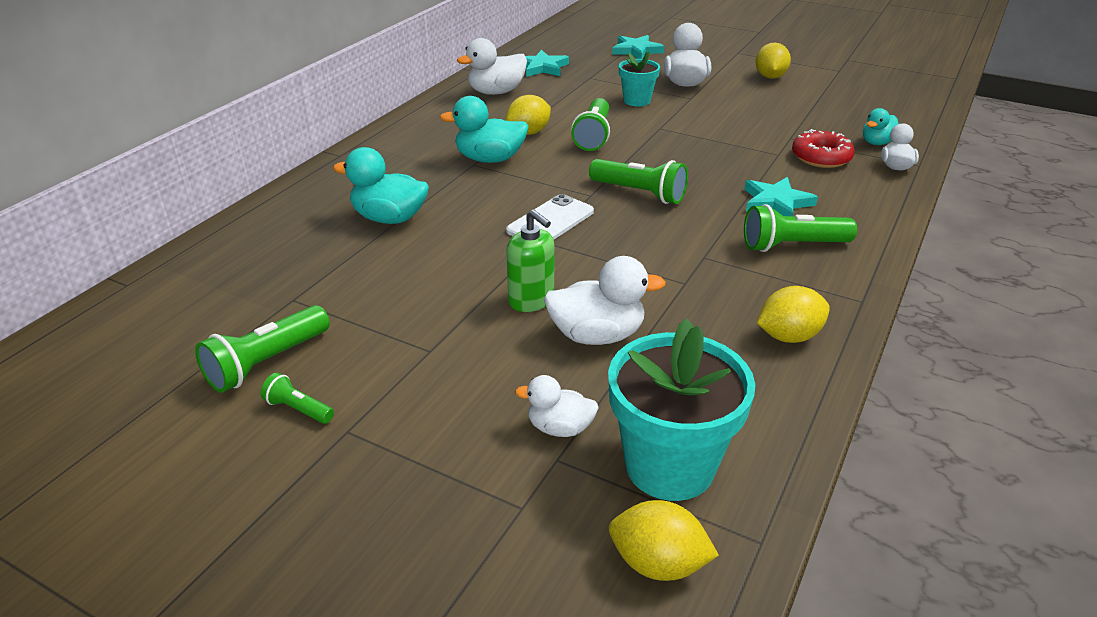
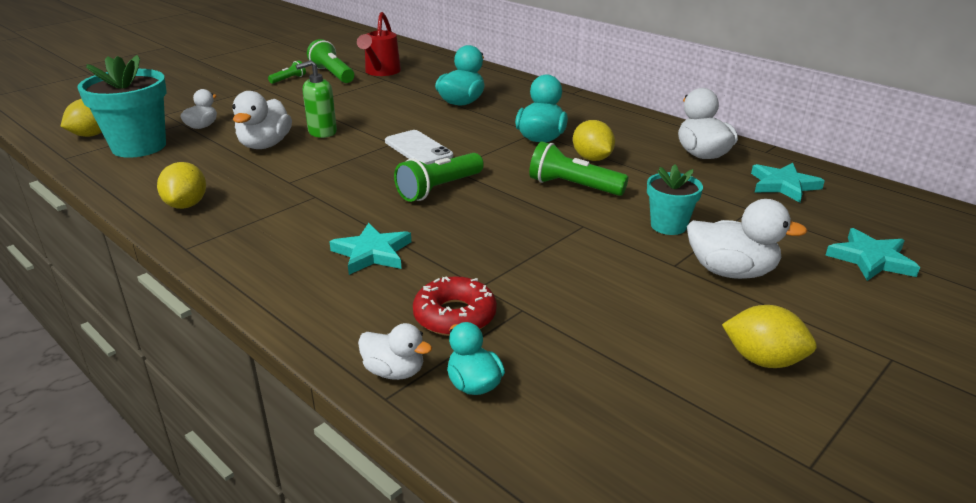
camera: 105 degrees right, 5 degrees down
(253, 312) = (381, 72): none -> red watering can
(792, 246) = (292, 239): green flashlight -> none

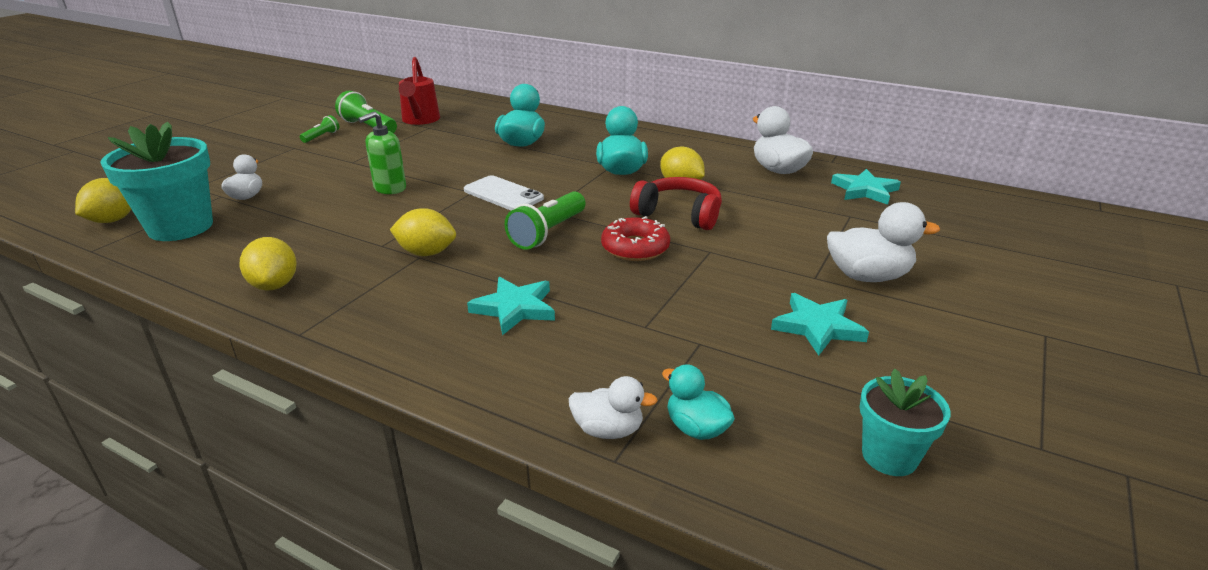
camera: 15 degrees left, 0 degrees up
(265, 145) = (332, 209): white duck -> none
(454, 316) = (637, 360): red donut -> red donut (635, 248)
(573, 187) = (679, 214): green flashlight -> red headphones
(668, 226) = (788, 241): turquoise flower pot -> turquoise flower pot (889, 456)
(763, 360) = (944, 355): yellow lemon -> yellow lemon (426, 253)
(871, 259) = (975, 248): turquoise star -> turquoise star (817, 327)

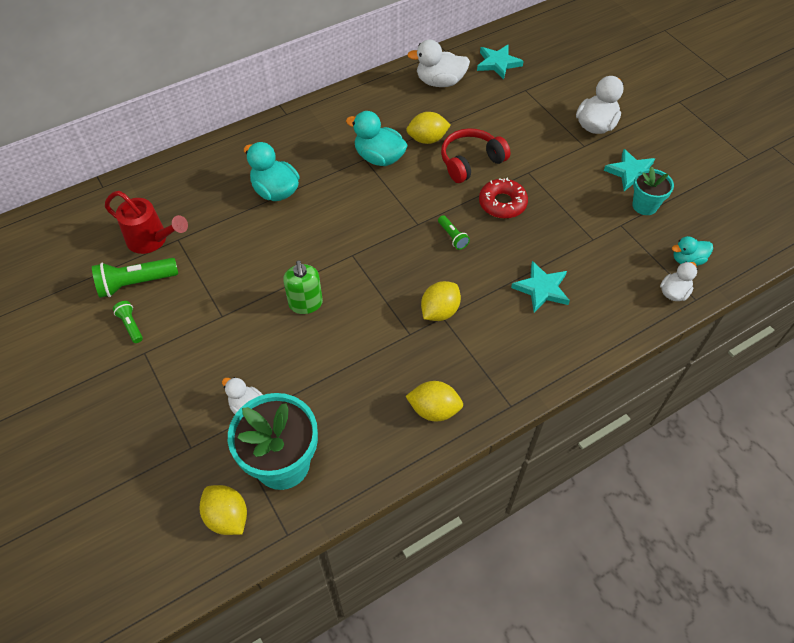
camera: 60 degrees left, 25 degrees up
(503, 194) = (371, 238): white phone -> none
(548, 233) = (452, 237): green flashlight -> green flashlight, size x0.54
(889, 456) = (733, 207): turquoise flower pot -> turquoise flower pot (644, 206)

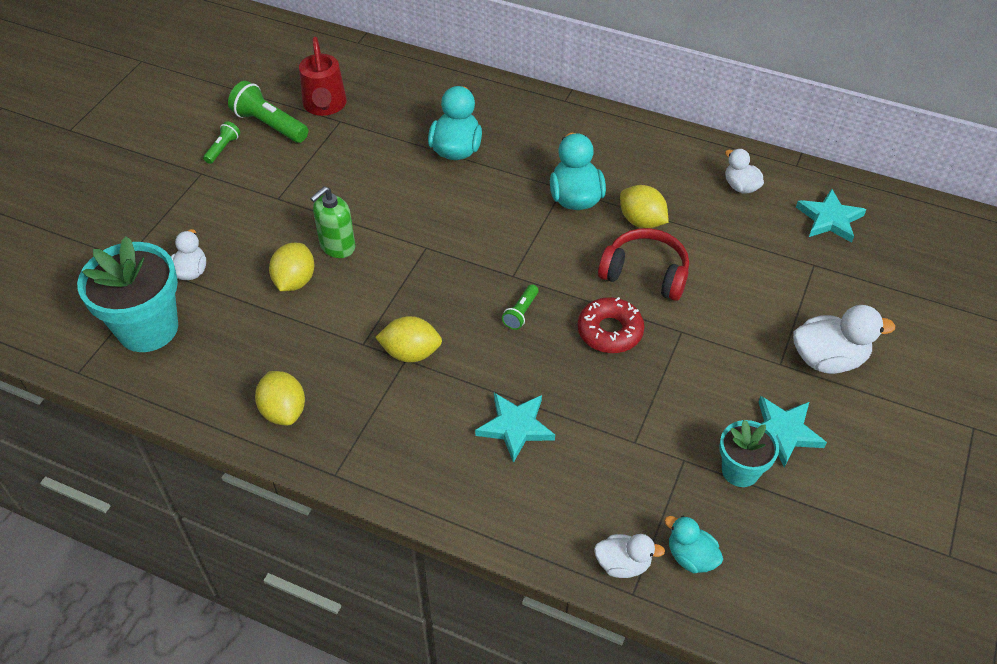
camera: 55 degrees right, 5 degrees down
(227, 517) = (71, 321): yellow lemon -> yellow lemon (295, 281)
(440, 82) = (740, 186): white duck -> white duck, size x0.61

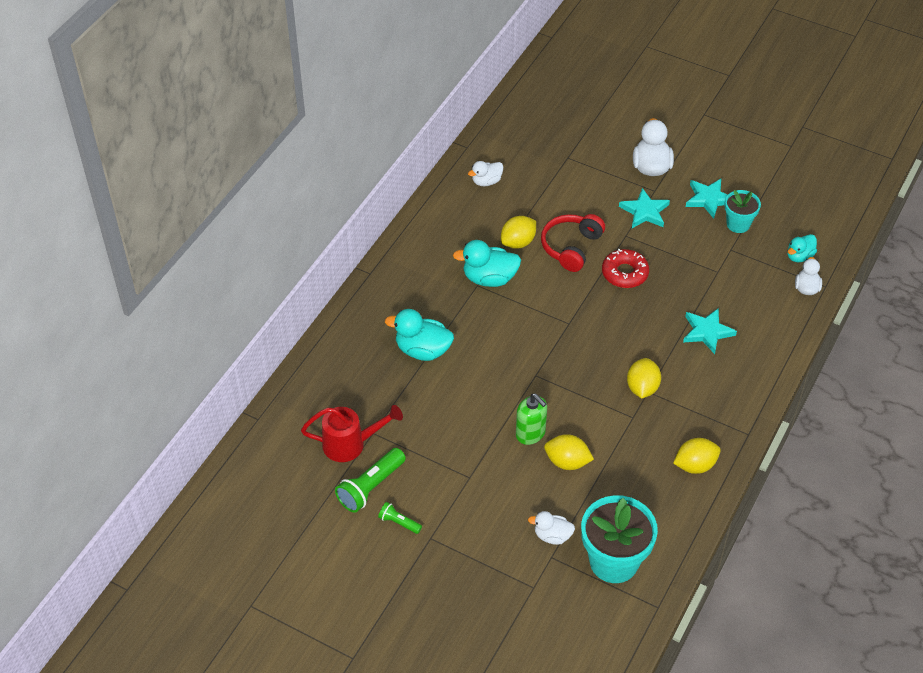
camera: 85 degrees left, 0 degrees up
(521, 313) = (606, 321): green flashlight -> none
(829, 219) = (524, 141): turquoise star -> turquoise star (644, 212)

